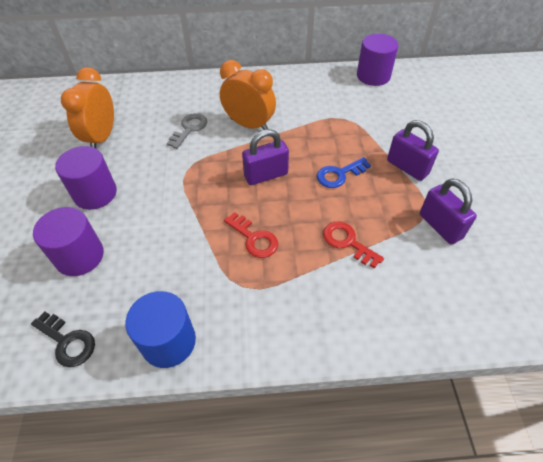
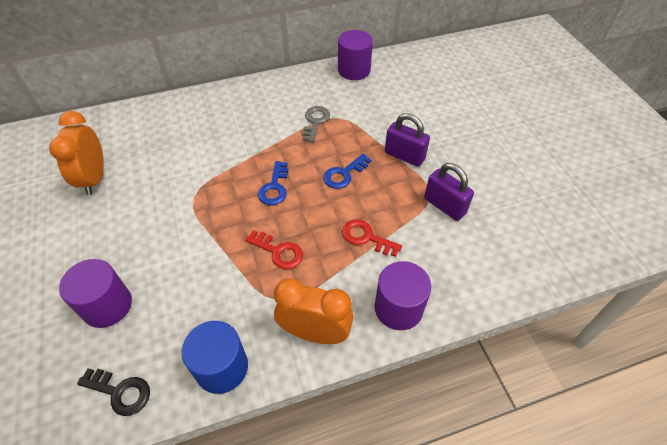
camera: 15 degrees left, 0 degrees up
(95, 193) = (104, 239): purple cylinder -> purple cylinder (398, 308)
(189, 129) = (185, 153): grey key -> grey key (315, 122)
(249, 125) = (245, 139): orange clock -> orange clock (315, 333)
(266, 175) = (274, 187): purple padlock -> blue key

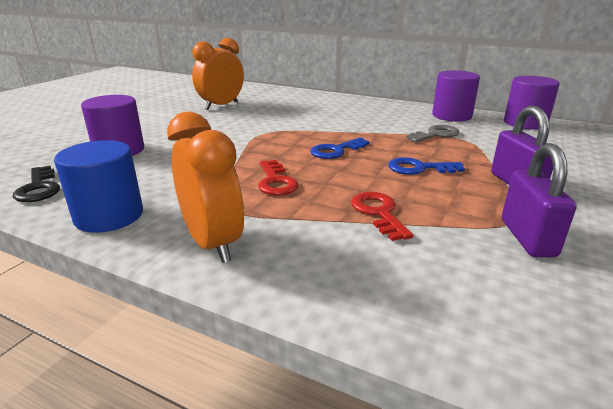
camera: 45 degrees right, 25 degrees down
(398, 308) = (330, 281): purple cylinder -> purple cylinder (451, 116)

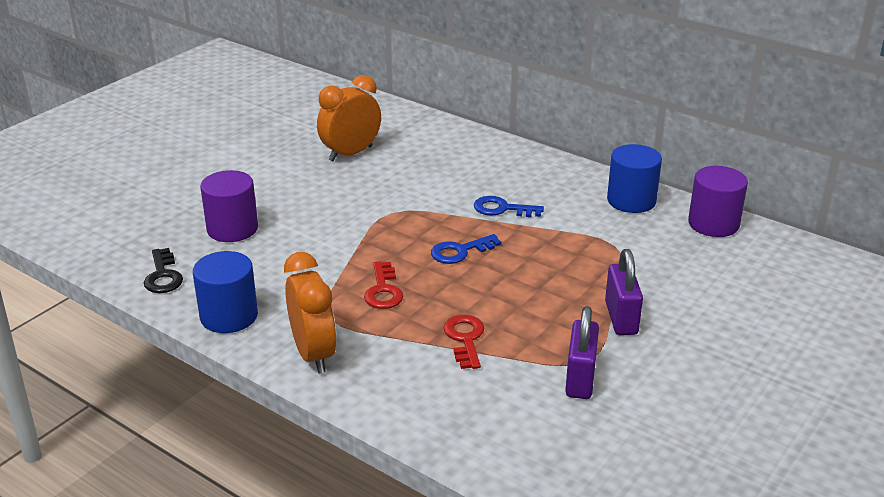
camera: 10 degrees right, 5 degrees up
(419, 168) = (535, 287): blue key -> blue key (502, 209)
(436, 134) = (588, 235): grey key -> none
(451, 116) = (631, 200): purple cylinder -> blue cylinder

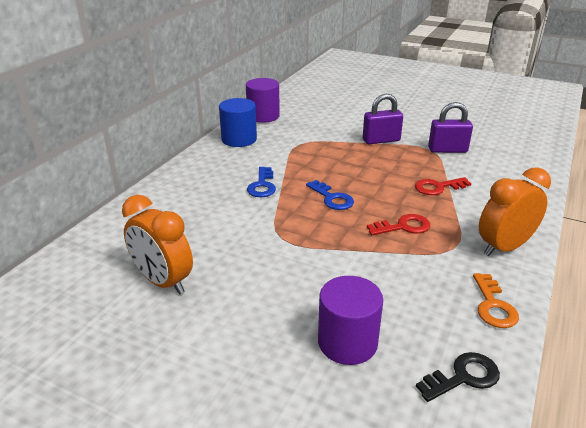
camera: 100 degrees left, 0 degrees up
(229, 316) = (493, 306): blue cylinder -> orange key

